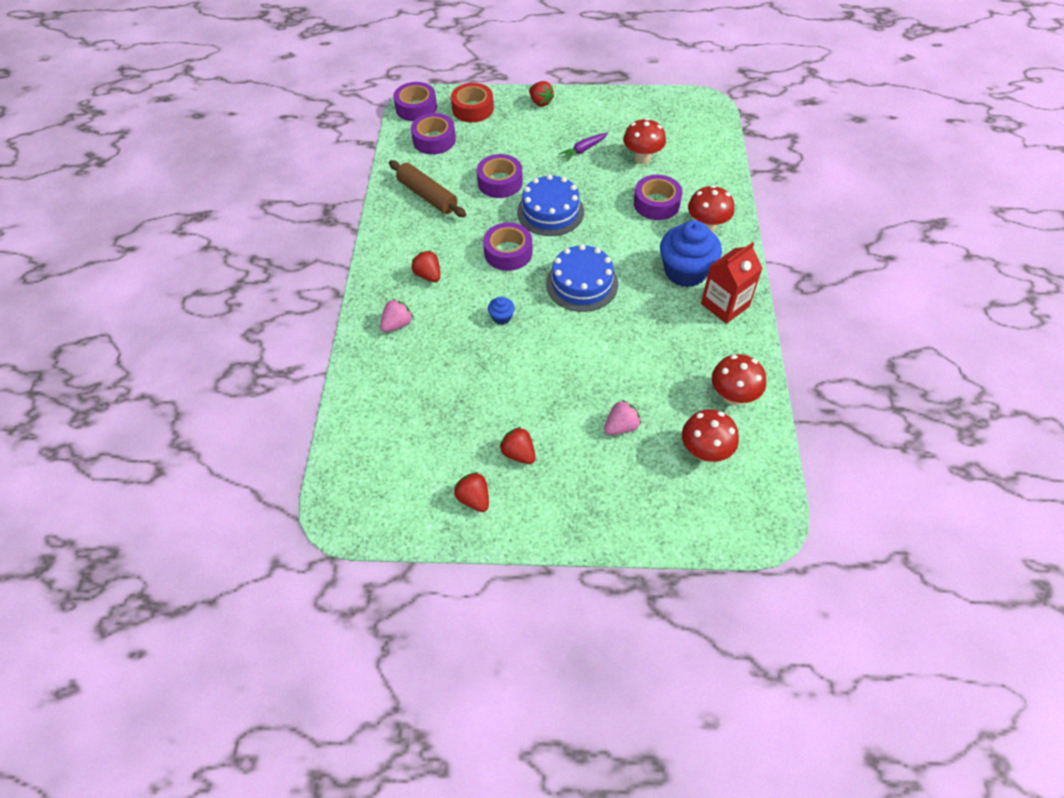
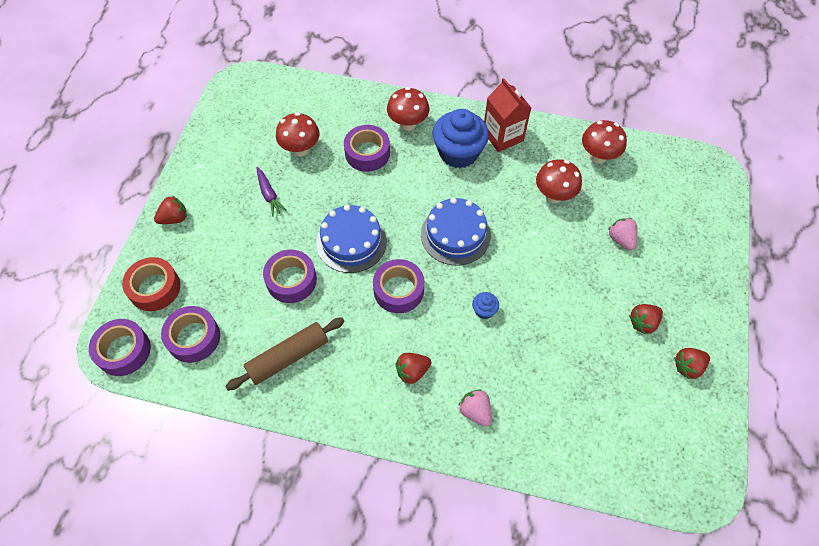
camera: 80 degrees left, 5 degrees up
(705, 451) = (649, 188): red mushroom -> red mushroom (554, 195)

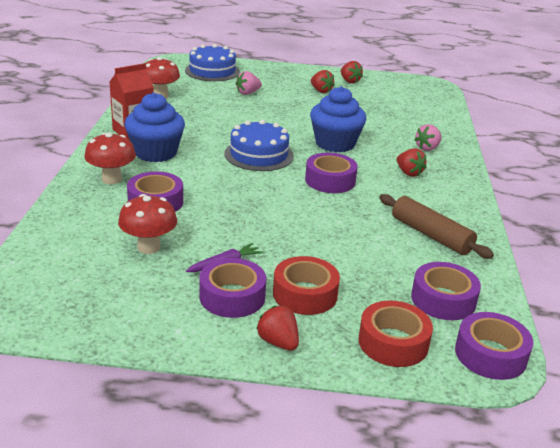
camera: 100 degrees left, 30 degrees down
(222, 241) = (305, 294): none -> red tape
(291, 280) = (342, 240): purple tape -> purple tape (232, 296)
(351, 242) = (281, 207): blue cake -> blue cake (212, 71)
(484, 310) = (335, 143): blue cupcake -> blue cupcake, size x2.32
(554, 195) = (206, 113): red mushroom -> none

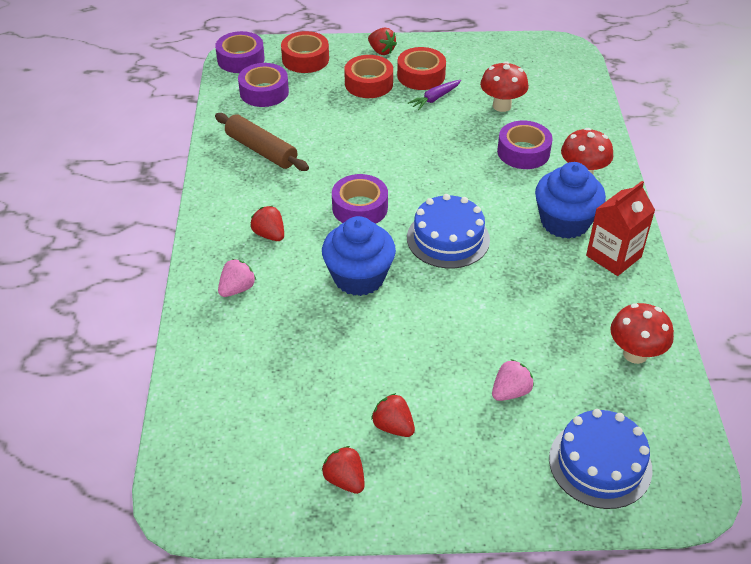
camera: 175 degrees right, 15 degrees up
(232, 296) = (421, 75): purple tape -> red tape

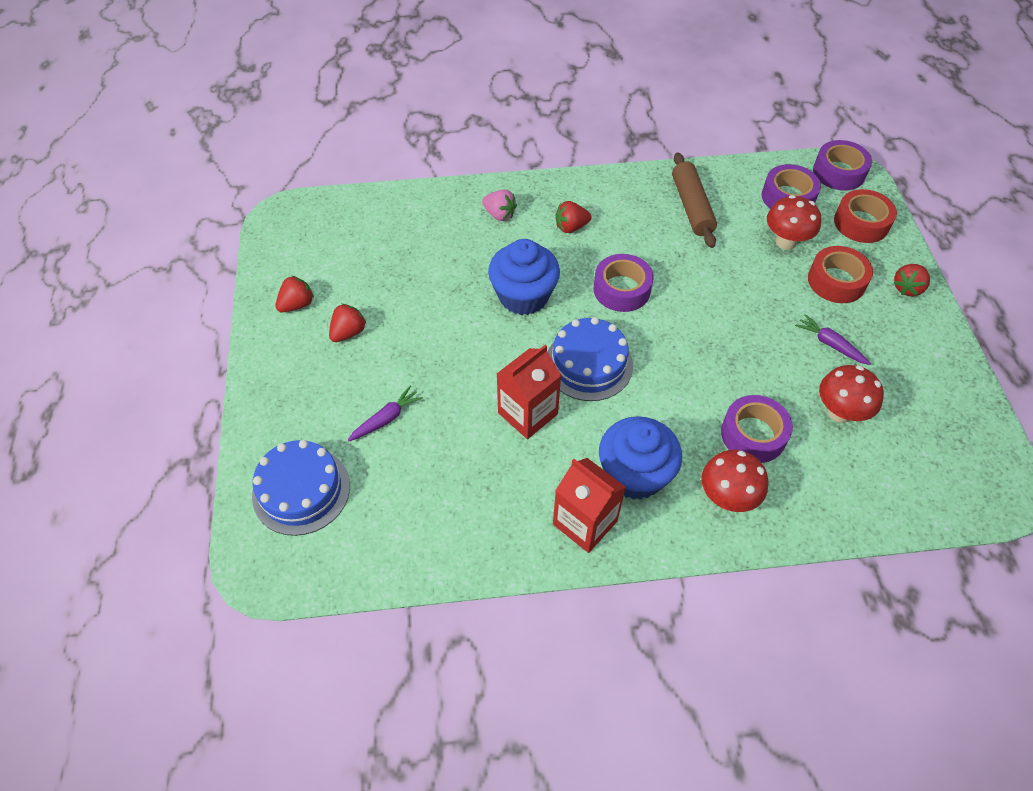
camera: 85 degrees right, 10 degrees up
(261, 150) = (692, 207): brown rolling pin -> brown rolling pin turned 45 degrees counterclockwise
(269, 235) = (571, 227): red strawberry -> red strawberry turned 150 degrees counterclockwise
(421, 75) = (872, 328): red tape -> none
(503, 284) = (528, 413): none -> red carton
(510, 392) = (386, 419): pink strawberry -> purple carrot
(635, 354) = (437, 533): red mushroom -> red mushroom (785, 242)

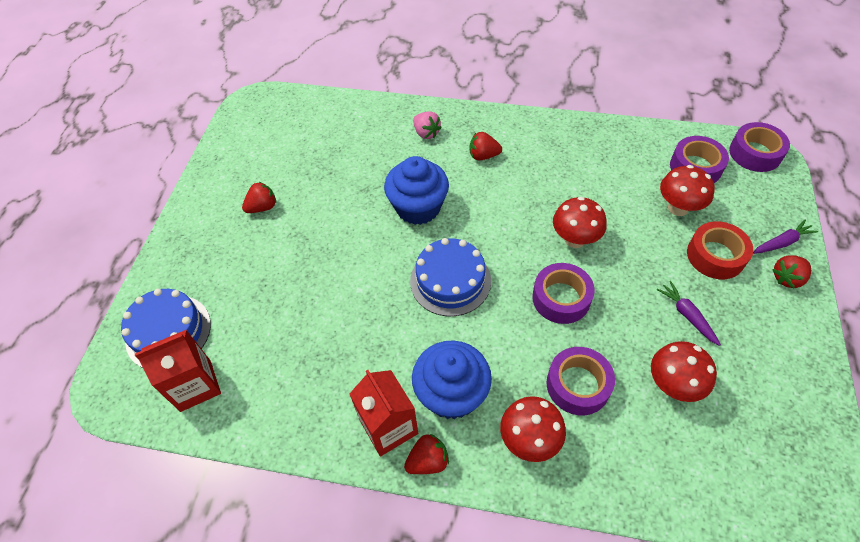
camera: 20 degrees right, 0 degrees up
(297, 304) = (233, 175): red strawberry -> red strawberry (428, 461)
(386, 419) = (261, 288): purple carrot -> purple carrot (782, 242)
(528, 413) = (379, 312): red carton -> red carton (195, 385)
(621, 289) = (506, 220): purple tape -> purple tape (561, 298)
(692, 207) = (600, 158): brown rolling pin -> none
(697, 294) = (574, 239): none -> red mushroom
(861, 223) = (761, 205): red tape -> none

